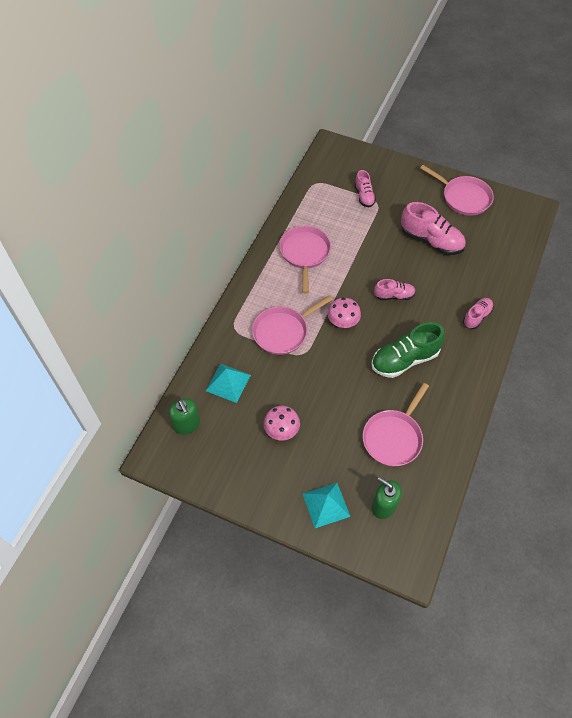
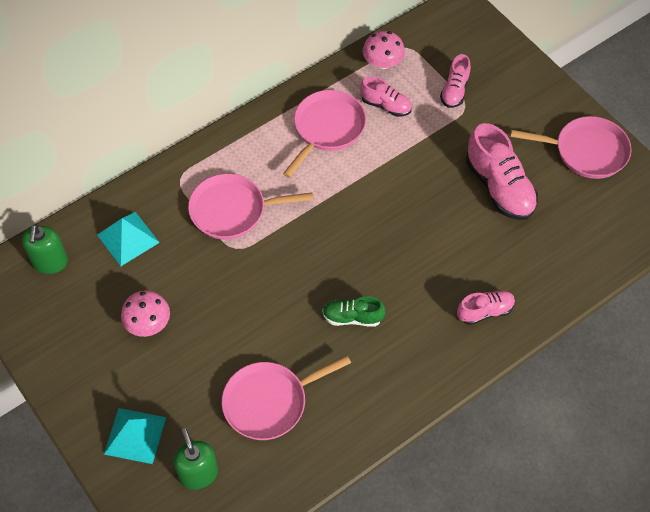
camera: 30 degrees right, 0 degrees up
(343, 321) = (312, 233): pink mushroom -> pink mushroom (382, 62)
(394, 295) = (398, 233): pink shoe -> pink shoe (386, 105)
(404, 359) = (352, 317): green shoe -> green shoe, size x0.57
(463, 197) = (586, 151): pink pan -> pink pan turned 60 degrees counterclockwise

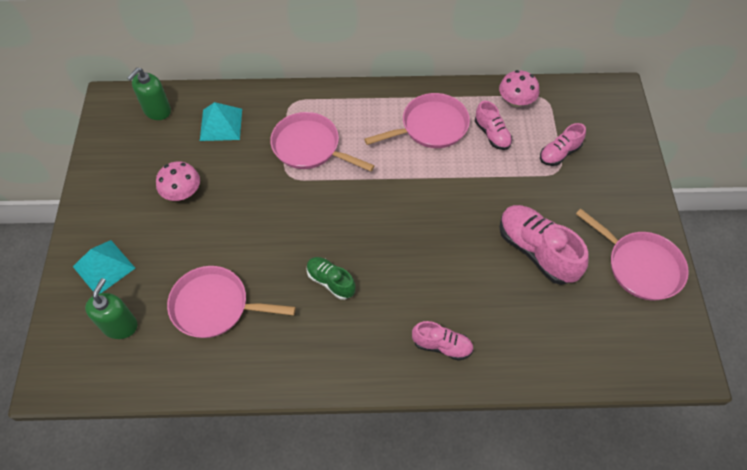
camera: 35 degrees right, 0 degrees up
(499, 187) = (536, 251): pink shoe -> pink shoe turned 135 degrees clockwise

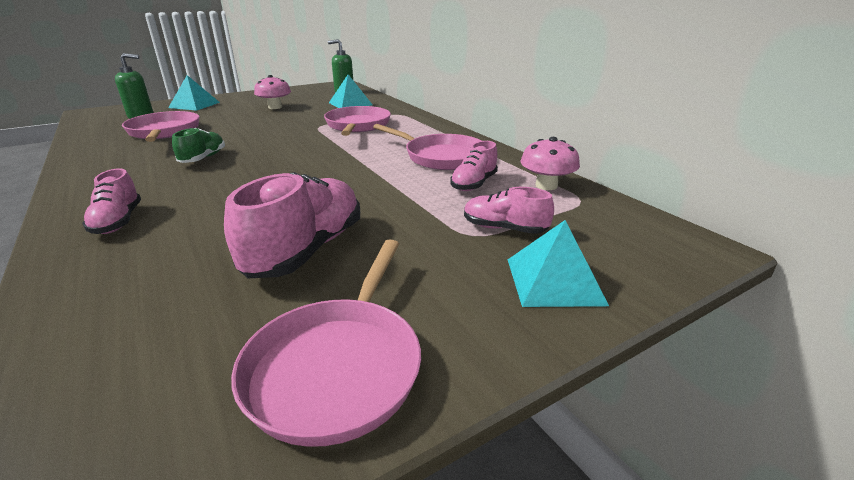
camera: 60 degrees right, 30 degrees down
(617, 163) = (554, 281): none -> turquoise pyramid

